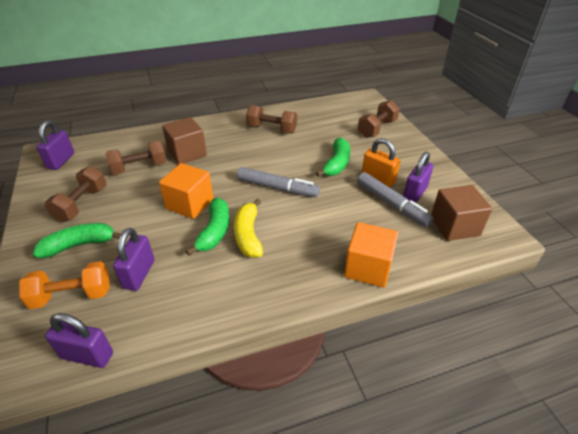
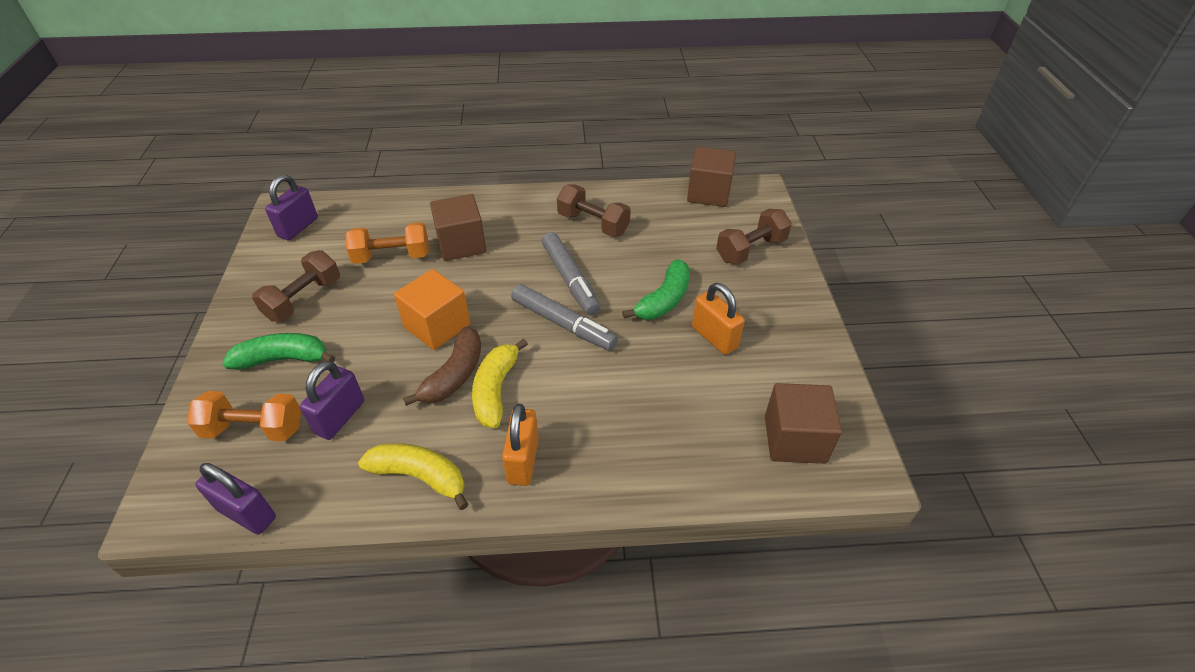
camera: 15 degrees right, 5 degrees up
(139, 168) = (392, 256): brown dumbbell -> orange dumbbell
(214, 231) = (454, 375): green banana -> brown banana
(216, 300) = (420, 476): none -> yellow banana
(286, 274) = (523, 460): none -> orange padlock
(337, 103) = (708, 193): none -> brown cube
(368, 268) = (637, 477): orange cube -> none
(391, 204) = (716, 383): grey marker -> grey marker (570, 279)
(414, 193) = (759, 373): purple padlock -> none

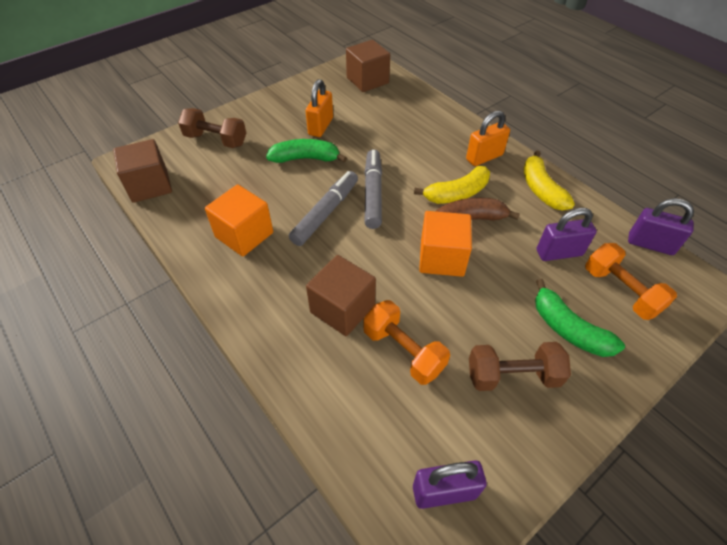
camera: 125 degrees left, 5 degrees up
(247, 513) = (650, 244): purple padlock -> purple padlock turned 60 degrees counterclockwise
(593, 224) = (244, 235): brown dumbbell -> orange cube

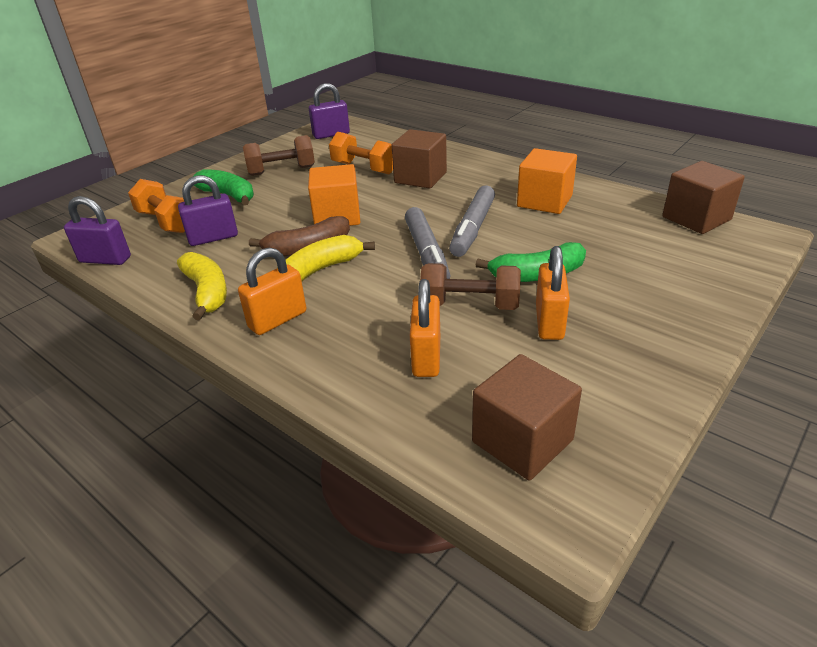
camera: 170 degrees right, 15 degrees down
(216, 140) = (686, 275): brown dumbbell -> brown dumbbell (470, 305)
(397, 120) = (426, 357): none -> orange padlock

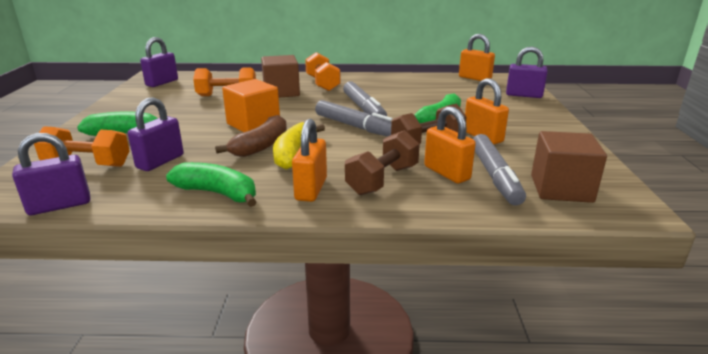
camera: 40 degrees left, 10 degrees down
(207, 292) = (218, 193): yellow banana -> green banana
(282, 171) = (153, 110): brown dumbbell -> brown dumbbell (382, 180)
(471, 385) = (494, 176): none -> grey marker
(480, 176) = (322, 84): none -> orange dumbbell
(544, 201) = (384, 87): orange cube -> none
(696, 218) = (474, 78): brown cube -> orange padlock
(725, 272) = (523, 95): none -> purple padlock

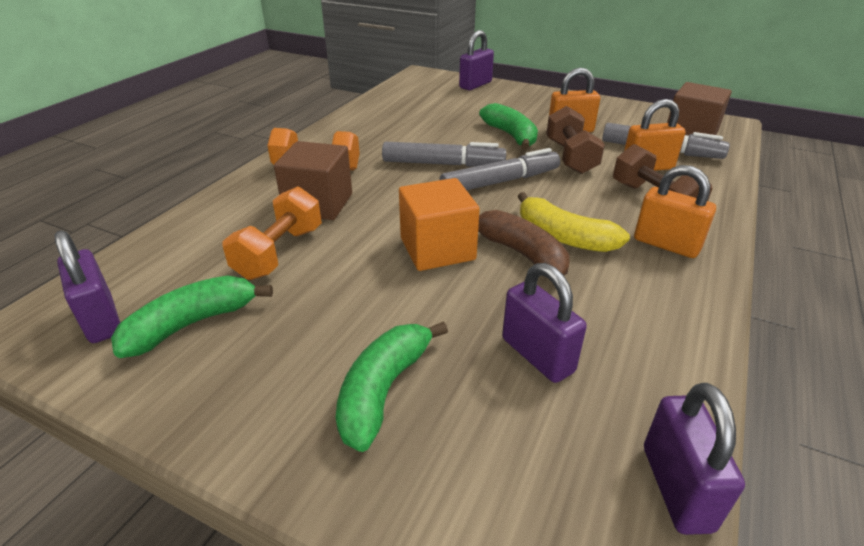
camera: 65 degrees left, 10 degrees up
(87, 164) = (509, 450): orange dumbbell -> none
(218, 193) = (663, 312): green banana -> green banana (192, 324)
(474, 78) = (402, 88): orange padlock -> none

